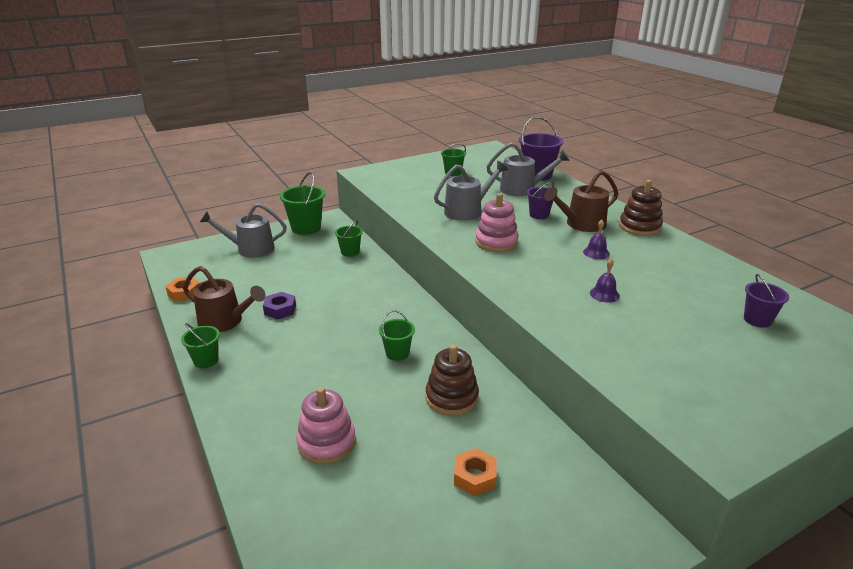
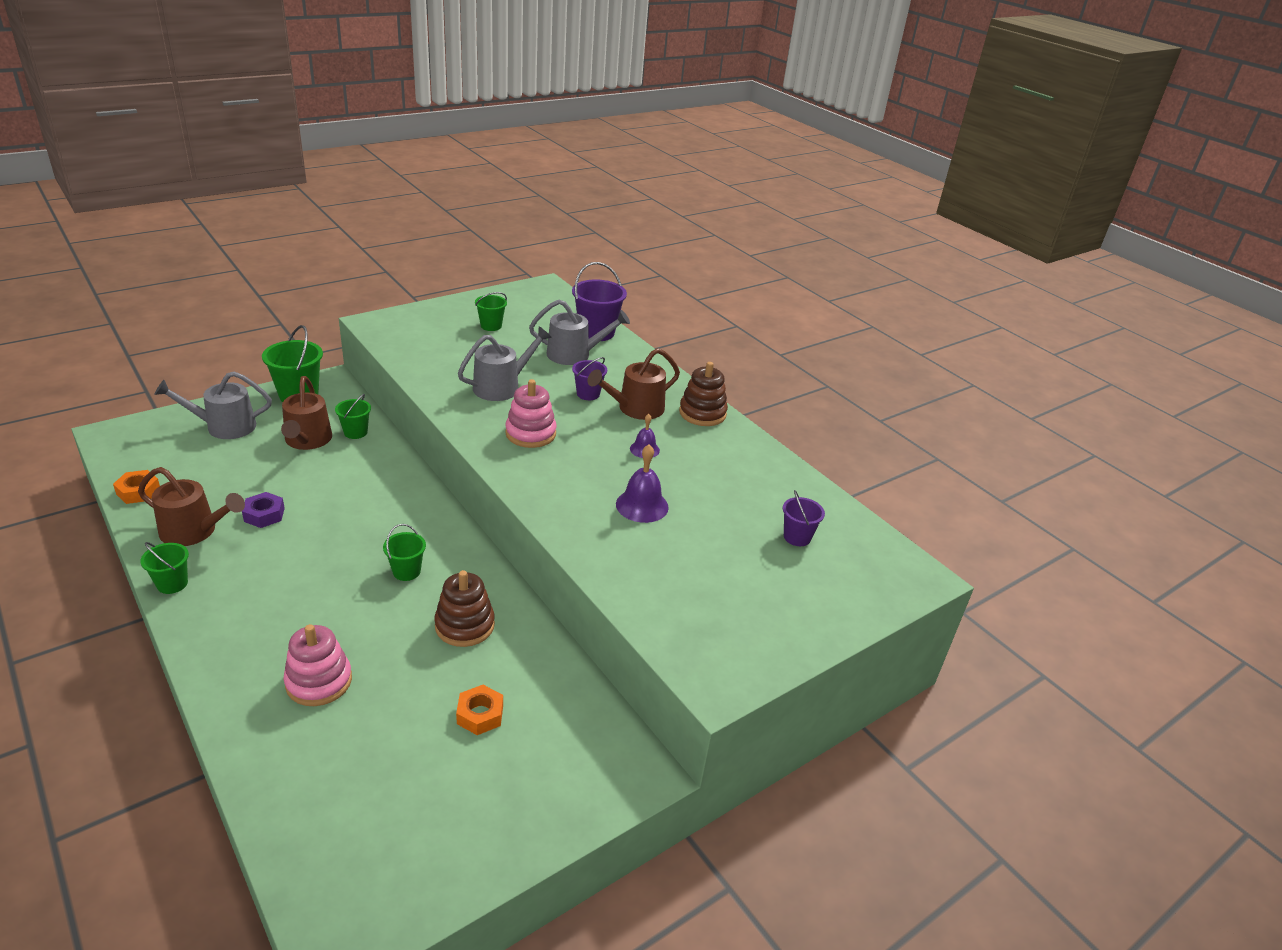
camera: 10 degrees left, 5 degrees up
(313, 258) = (307, 440): none -> brown watering can
(604, 294) = (642, 505): purple bell -> purple bell, size x1.62

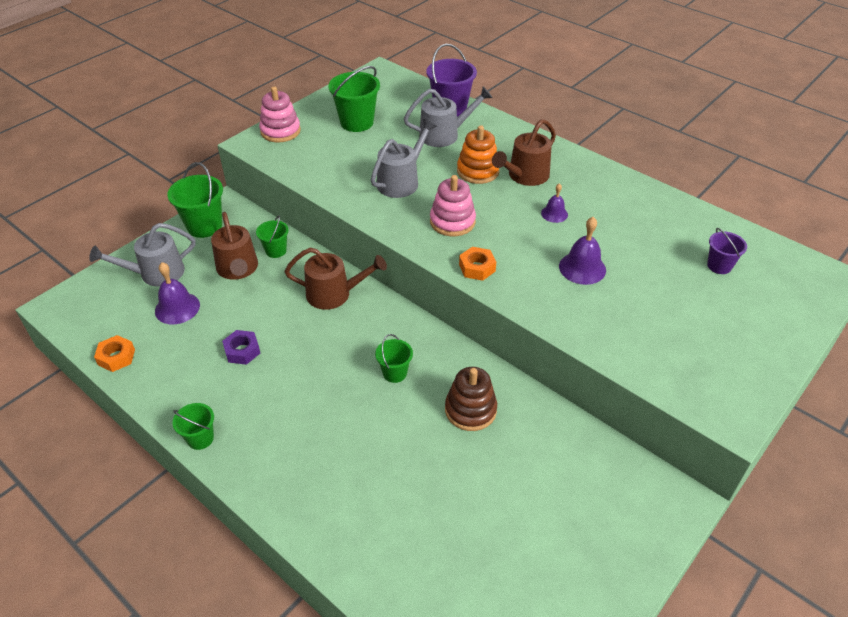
camera: 10 degrees left, 10 degrees up
(194, 531) = (189, 383): brown watering can -> brown watering can (334, 294)
(225, 461) = (177, 308): none -> purple bell
(319, 681) = (379, 495): pink stacking toy -> pink stacking toy (280, 131)
(480, 714) = (527, 487): orange nut -> orange nut (477, 268)
(491, 326) = (357, 122): green bucket -> green bucket, size x1.72
(588, 394) = (478, 171): purple bucket -> orange stacking toy
(702, 413) = (581, 167): brown stacking toy -> none

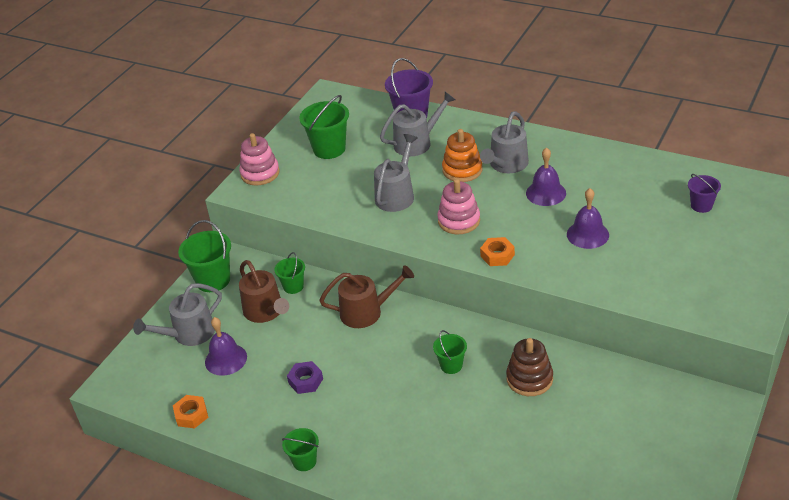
camera: 10 degrees left, 5 degrees down
(525, 176) = (506, 165): brown watering can -> grey watering can
(554, 214) = (546, 193): purple bell -> purple bell, size x1.62

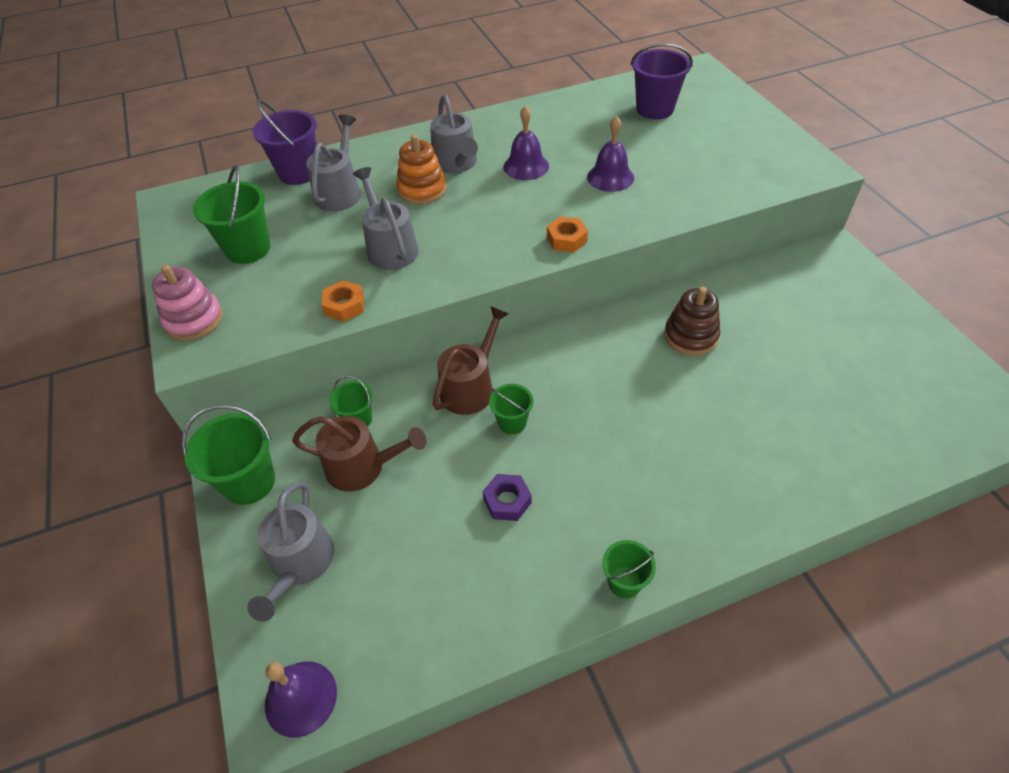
camera: 50 degrees left, 10 degrees up
(191, 415) = (433, 652): orange nut -> orange nut (344, 306)
(226, 359) = (386, 554): purple bell -> purple bell (301, 698)
(451, 365) = (615, 375): green bucket -> green bucket (512, 422)
(459, 221) = (486, 233): pink stacking toy -> none
(701, 206) = (654, 109): purple bucket -> purple bucket, size x1.72

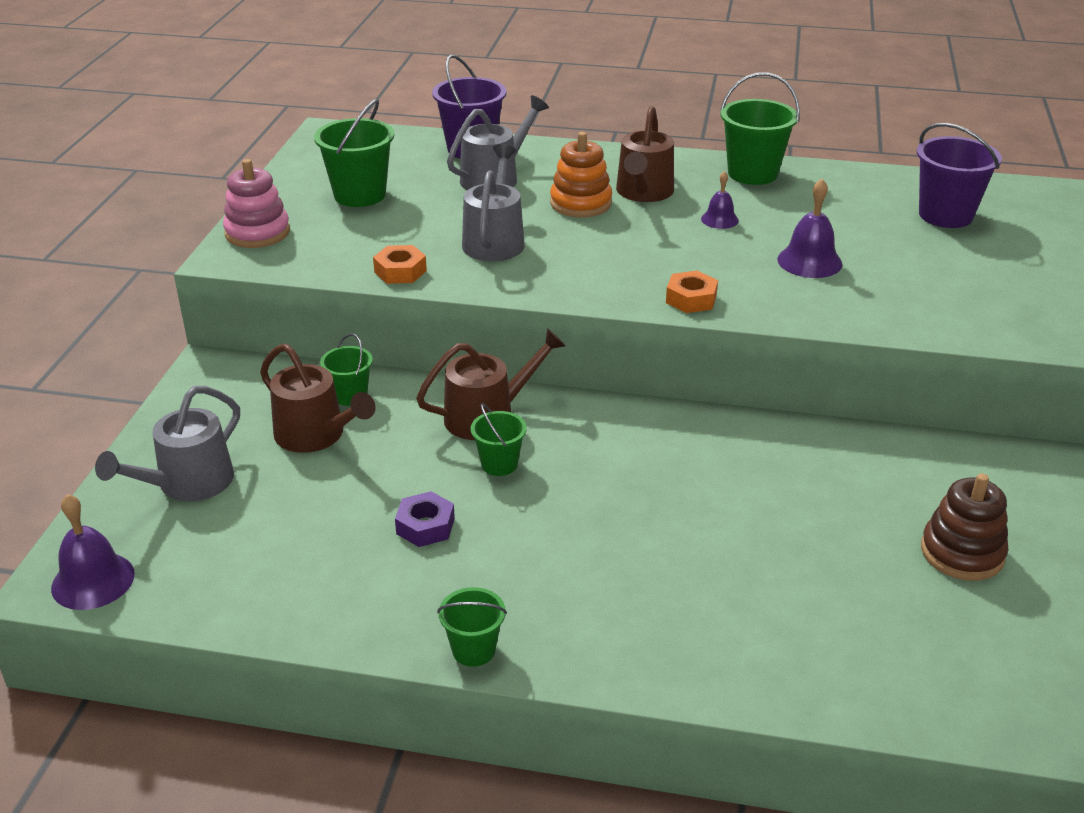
camera: 30 degrees right, 15 degrees down
(249, 482) = (206, 402): green bucket -> green bucket (752, 173)
(456, 163) = (643, 192): grey watering can -> brown watering can
(526, 166) = (719, 219): purple bell -> purple bell, size x0.62
(690, 336) = (791, 474): brown stacking toy -> brown stacking toy (962, 553)

